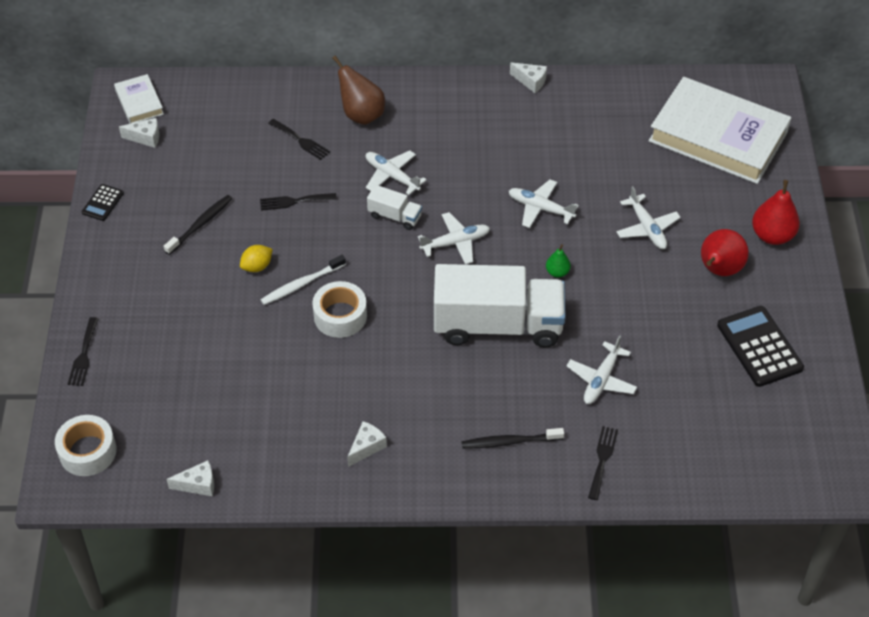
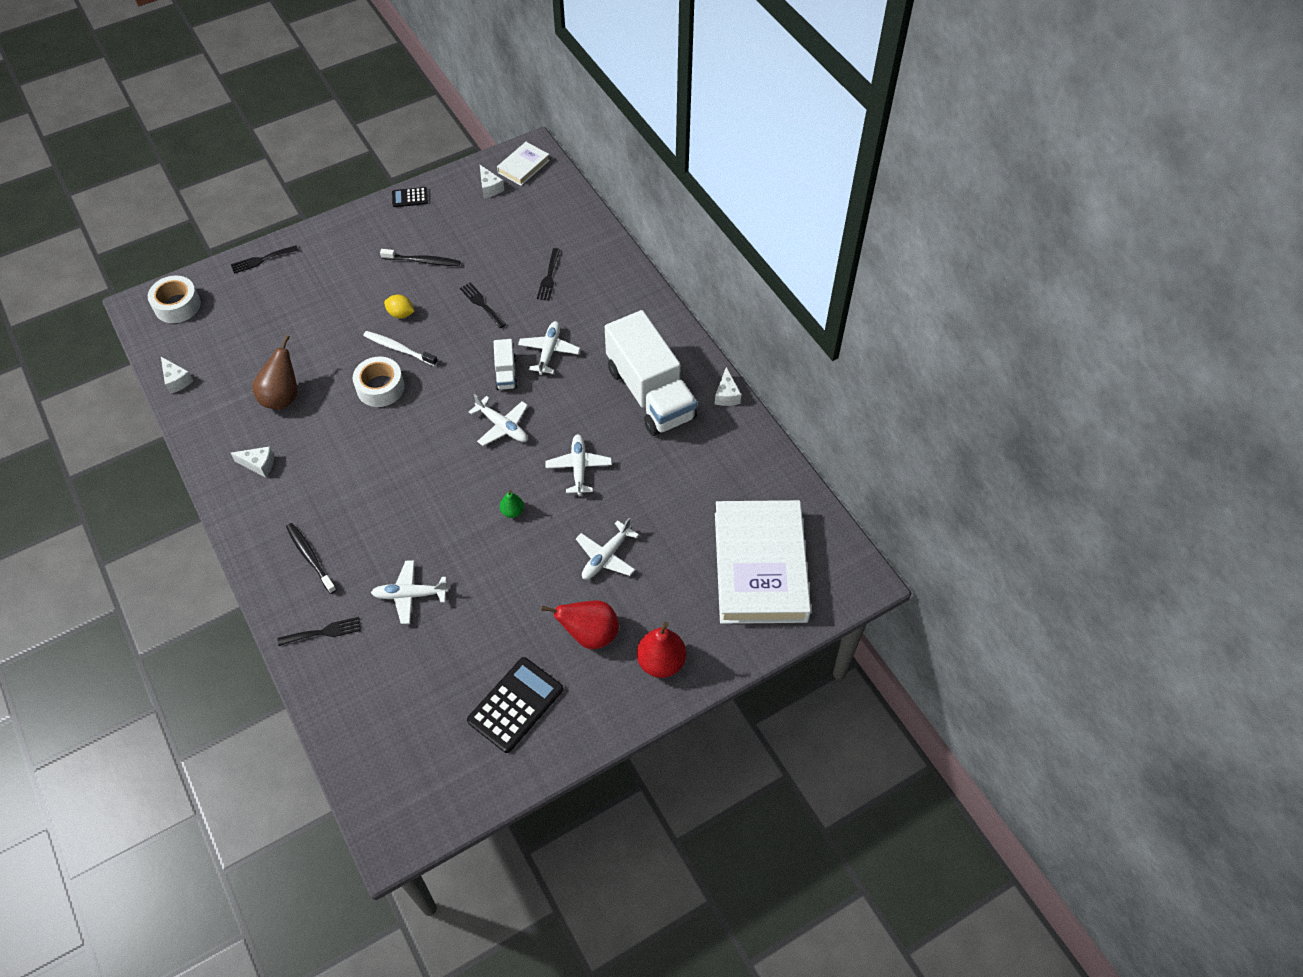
camera: 60 degrees right, 5 degrees up
(361, 115) = (604, 300): brown pear -> brown pear (282, 397)
(497, 325) = (429, 495): white truck -> white truck (650, 393)

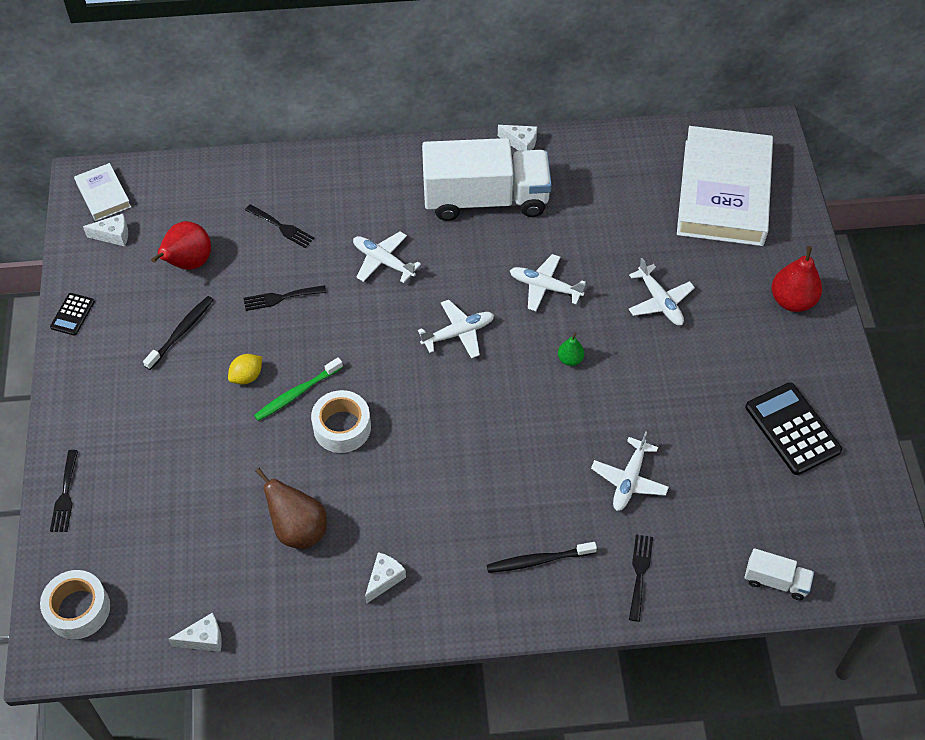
camera: 65 degrees left, 0 degrees up
(399, 349) = (297, 393): white toothbrush -> green toothbrush
(506, 373) = (390, 307): white truck -> white truck (775, 581)
(590, 634) = (740, 344): red pear -> red pear (188, 263)
(760, 566) = (723, 192): white book -> white book turned 75 degrees clockwise

